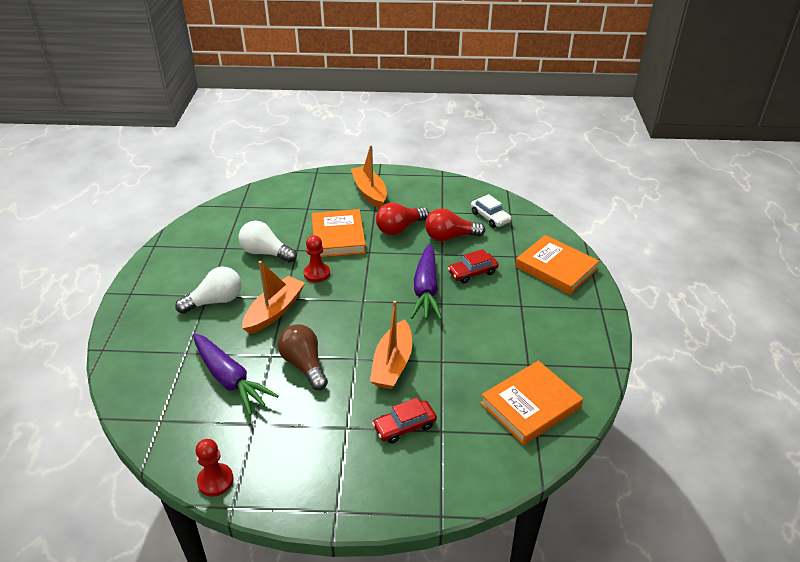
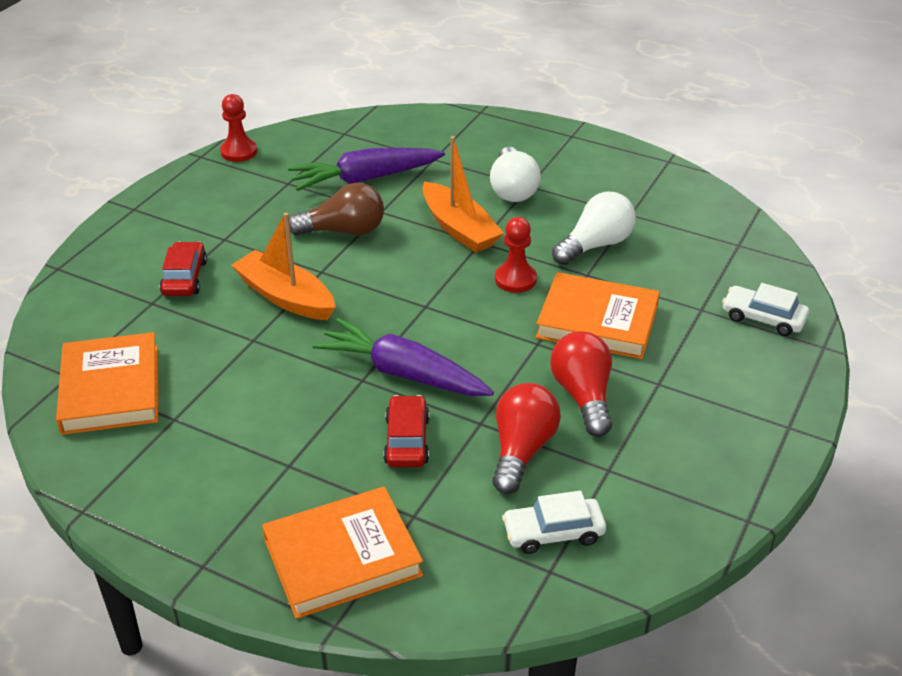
camera: 115 degrees right, 0 degrees up
(304, 190) = (763, 318): none -> white car
(369, 192) = (721, 394): orange boat -> none

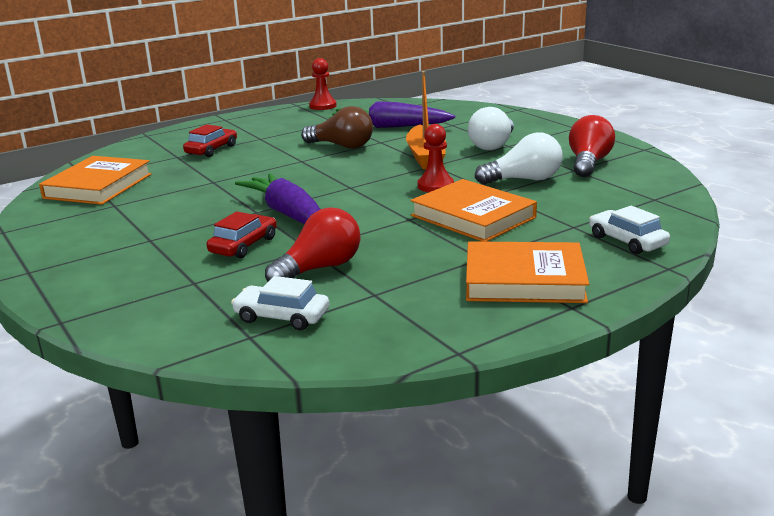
camera: 30 degrees right, 15 degrees down
(285, 297) = (261, 167): orange boat -> none
(342, 557) = (116, 290): orange book -> orange book (524, 280)
(583, 396) = (408, 251): red light bulb -> red light bulb (588, 163)

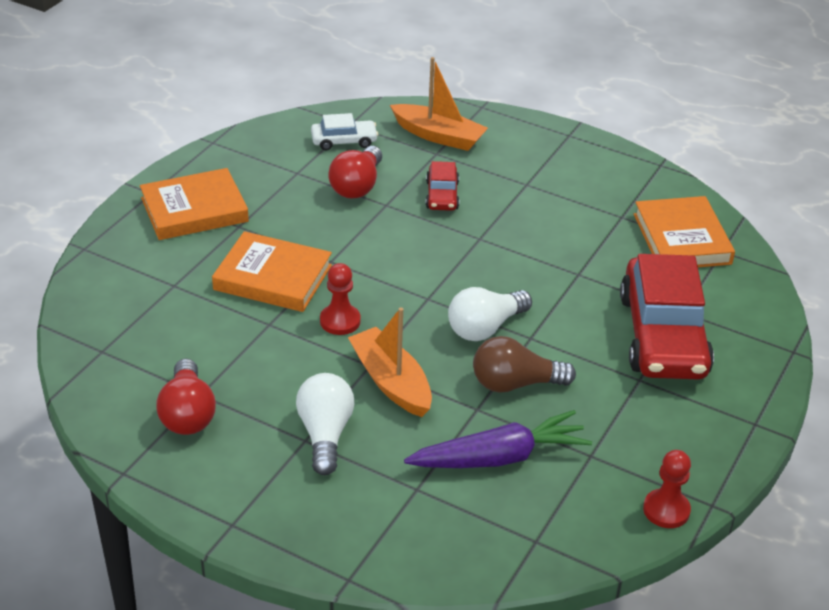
camera: 150 degrees right, 15 degrees up
(164, 299) = (438, 136): none -> orange boat
(211, 150) = (662, 335): red car -> red car, size x2.14
(288, 214) = (446, 241): purple carrot -> none
(524, 180) = (250, 356): white light bulb -> white light bulb (485, 328)
(627, 241) = (121, 274): white car -> none

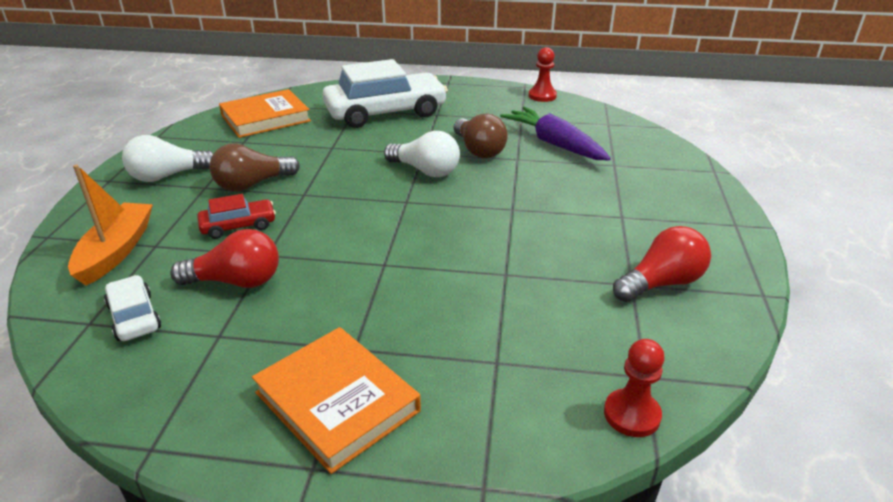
camera: 110 degrees left, 5 degrees down
(273, 277) = (434, 293): orange book -> none
(325, 434) = (606, 209): white light bulb -> white light bulb (167, 176)
(340, 321) = (469, 236): red pawn -> red pawn (631, 414)
(391, 382) = (522, 195): orange boat -> none
(516, 211) = (252, 184): none -> brown light bulb
(662, 335) = (385, 112): red car -> white car

